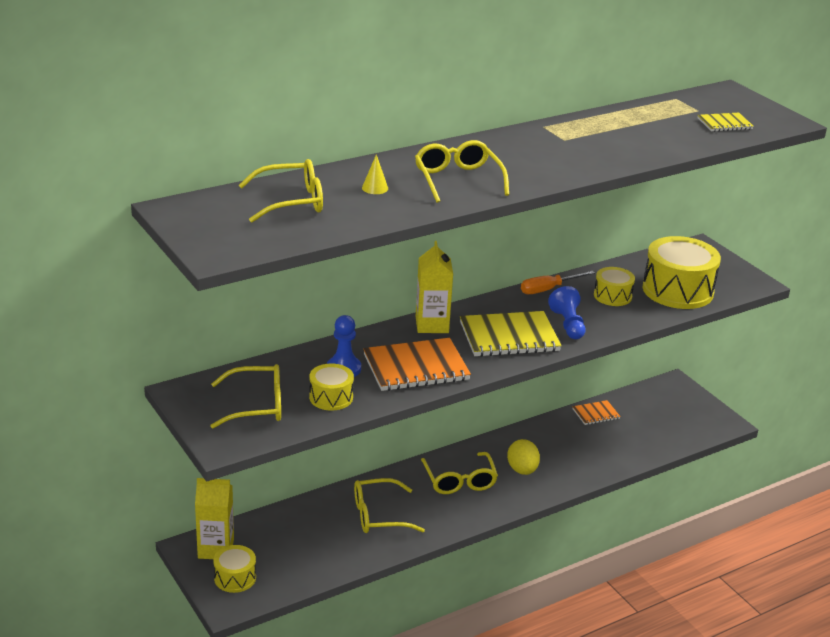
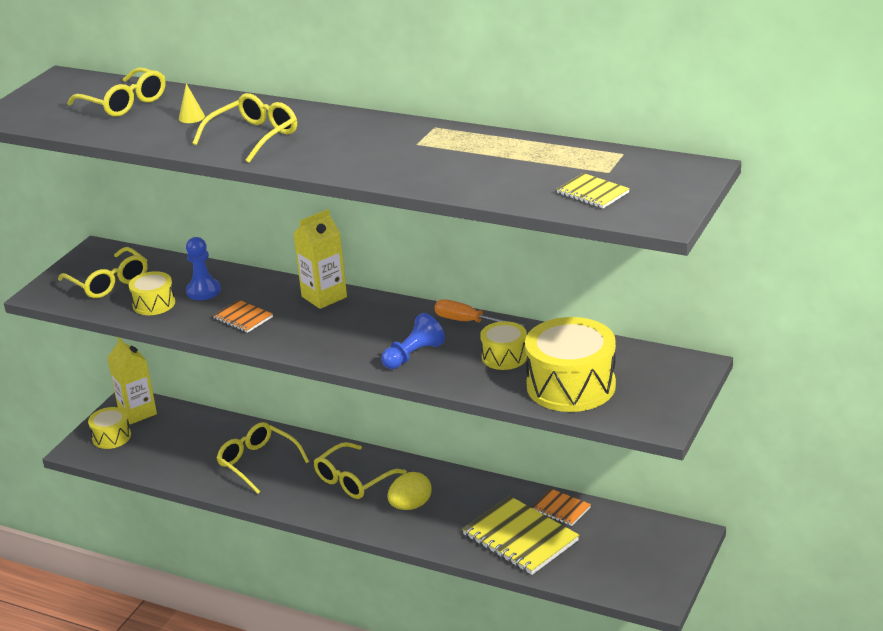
camera: 60 degrees right, 0 degrees up
(416, 367) = (243, 318): orange notebook -> orange notebook, size x0.52
(509, 337) = (350, 337): yellow notebook -> yellow notebook (520, 538)

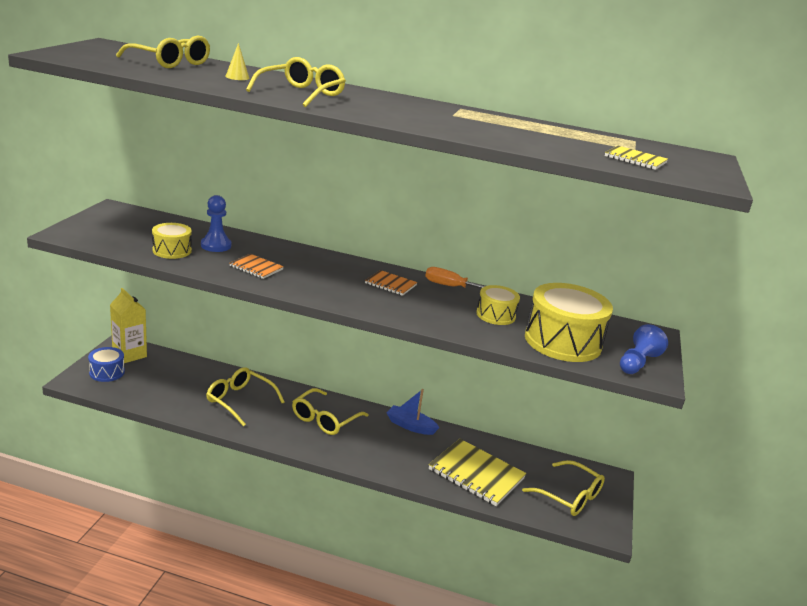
camera: 15 degrees left, 5 degrees down
(109, 282) = (127, 232): yellow glasses -> yellow glasses (569, 496)
(111, 437) = (107, 372): yellow drum -> blue drum
(324, 297) = (324, 259): yellow carton -> none
(410, 506) = (377, 443): yellow egg -> none
(413, 355) = (417, 308): blue pawn -> blue pawn (637, 363)
(456, 482) = (410, 426): none -> blue boat
(561, 509) = (501, 451): orange notebook -> orange notebook (390, 284)

